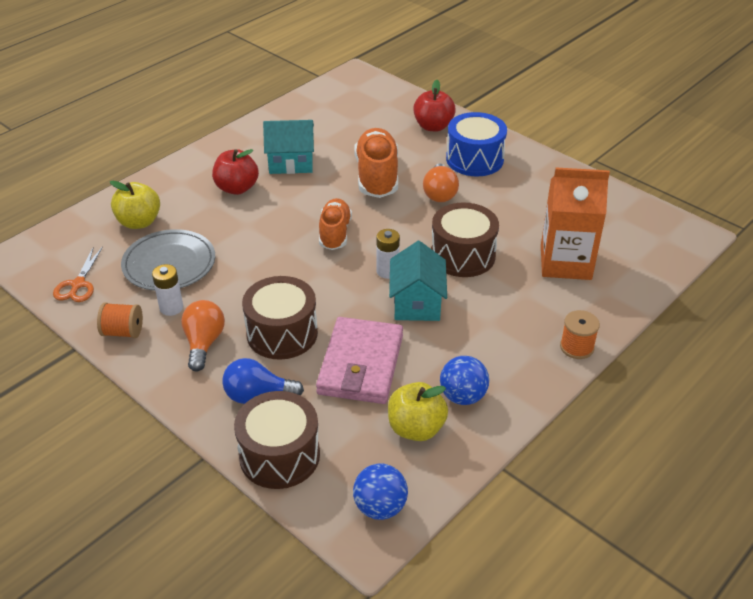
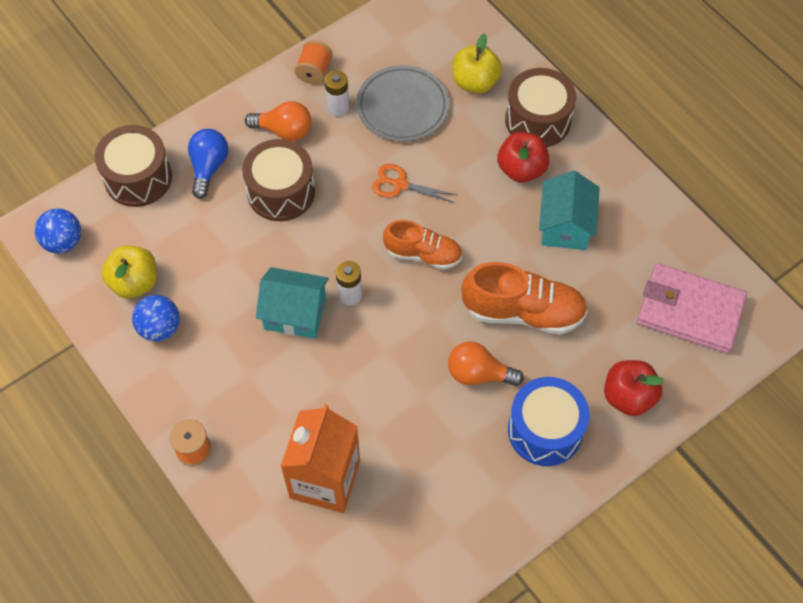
camera: 100 degrees right, 20 degrees up
(78, 285) = (387, 37): orange scissors -> orange scissors (400, 184)
(360, 364) = (223, 251): pink wallet -> pink wallet (689, 311)
(462, 255) = (360, 373): brown drum -> brown drum (538, 120)

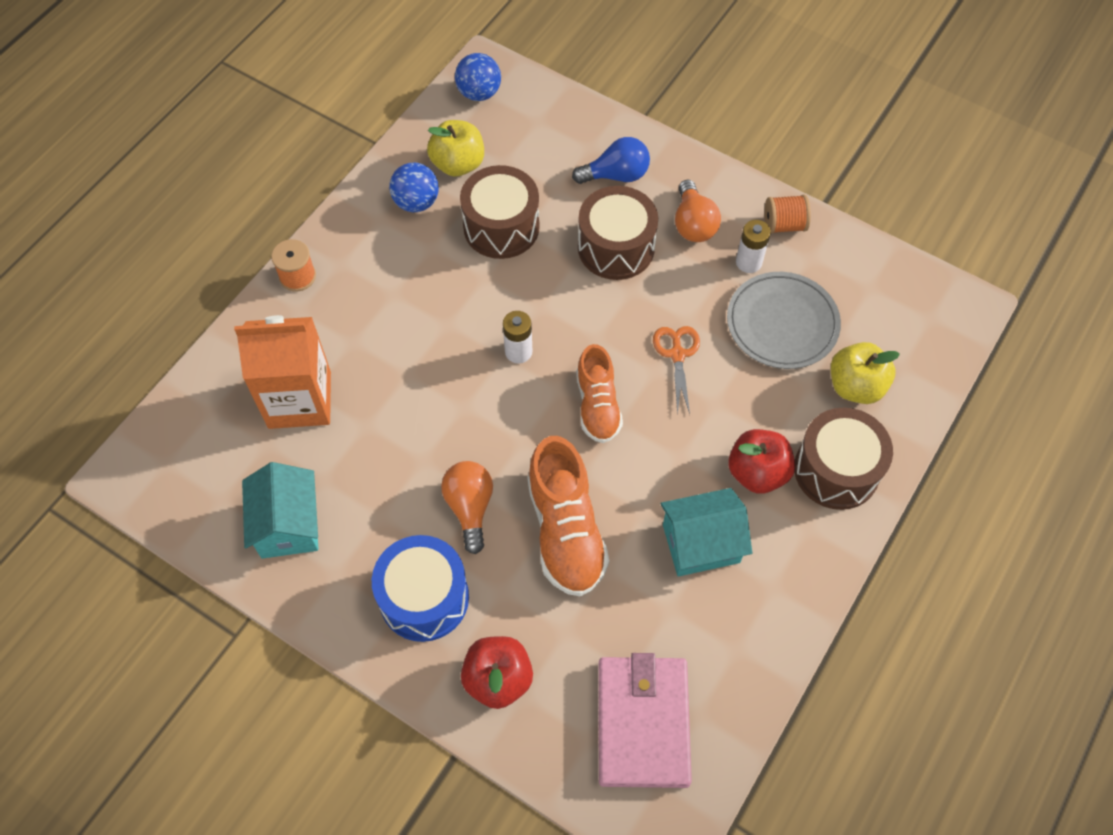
camera: 70 degrees right, 0 degrees up
(138, 178) = (576, 123): brown drum -> brown drum (501, 227)
(295, 313) = (477, 310): turquoise house -> turquoise house (288, 525)

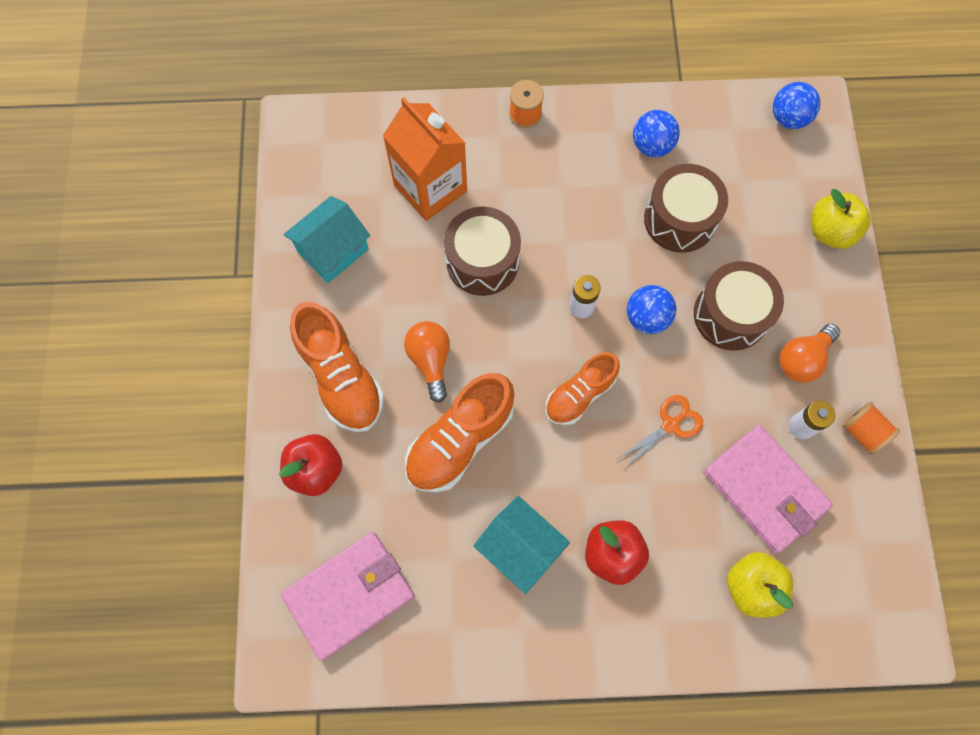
camera: 55 degrees right, 10 degrees up
(424, 598) = (341, 377): blue drum -> orange shoe
(458, 164) = (710, 150): yellow apple -> yellow apple (830, 231)
(470, 507) = (430, 360): orange light bulb -> orange light bulb turned 60 degrees counterclockwise
(569, 309) = (647, 318): none -> blue ball
(616, 175) = (799, 270): blue light bulb -> none
(782, 323) = (764, 490): grey plate -> pink wallet
(836, 470) = (661, 617): brown drum -> brown drum (482, 261)

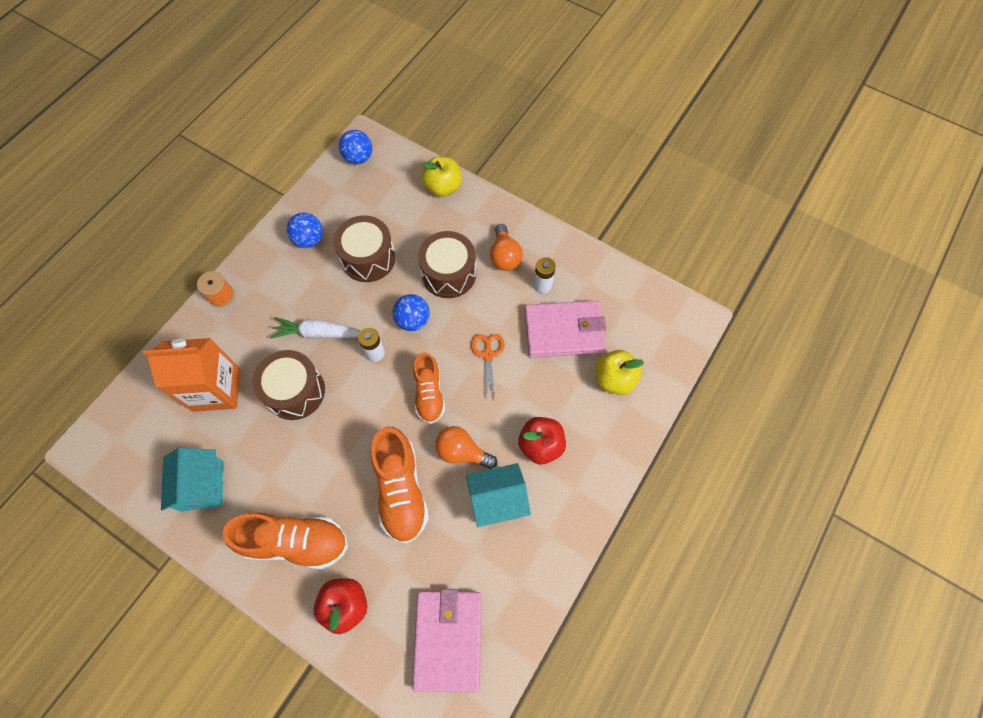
camera: 55 degrees left, 5 degrees down
(430, 360) = (333, 472): orange light bulb -> orange light bulb (462, 452)
(559, 235) = (318, 333): none -> white carrot
(863, 432) = (569, 256): orange spool -> none

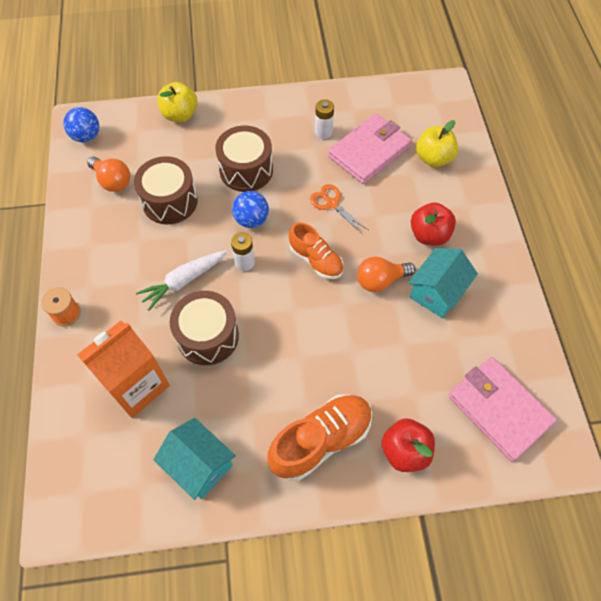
camera: 40 degrees left, 5 degrees down
(309, 240) = (104, 221): blue ball -> none
(401, 490) = (363, 340): orange shoe -> none
(504, 256) = (276, 131): orange light bulb -> orange light bulb (112, 181)

